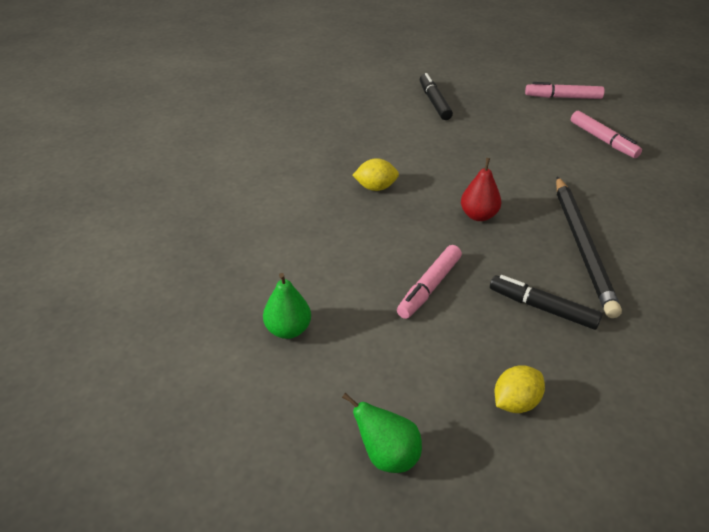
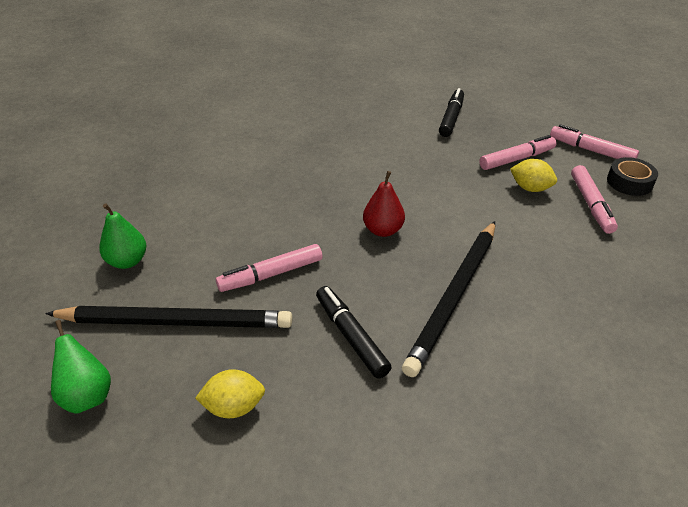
camera: 30 degrees right, 0 degrees up
(375, 187) = (318, 174): yellow lemon -> yellow lemon (530, 188)
(393, 360) = (176, 321): none -> black pencil
(518, 121) = (516, 159): none -> pink marker
(611, 114) = (629, 182): none -> black tape

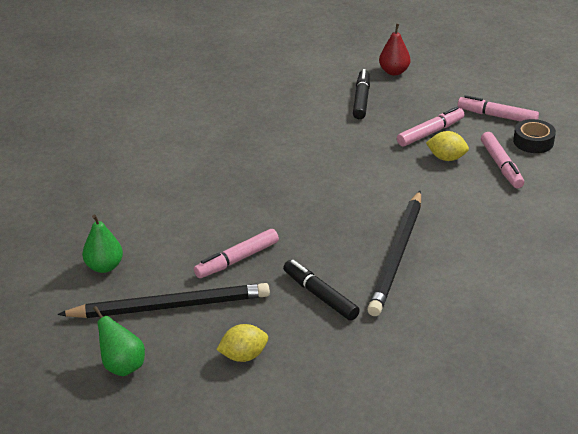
camera: 10 degrees left, 5 degrees down
(383, 230) = (323, 211): red pear -> red pear (394, 72)

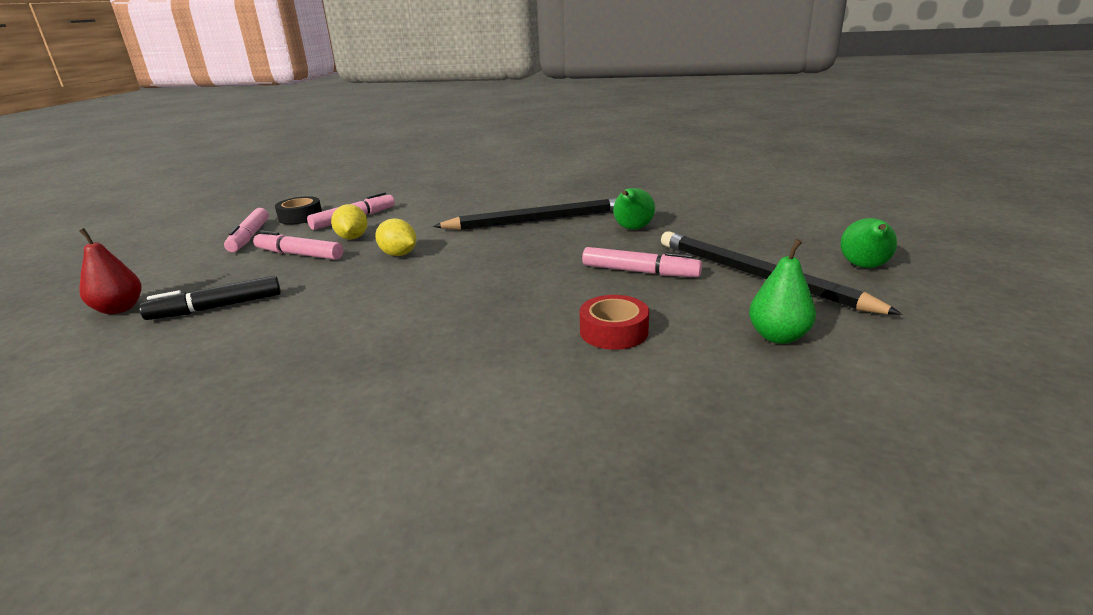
camera: 120 degrees left, 10 degrees down
(177, 215) = (613, 331): none -> red tape
(243, 356) = (749, 232): yellow lemon -> yellow lemon (399, 254)
(320, 296) = (632, 229): black marker -> green pear

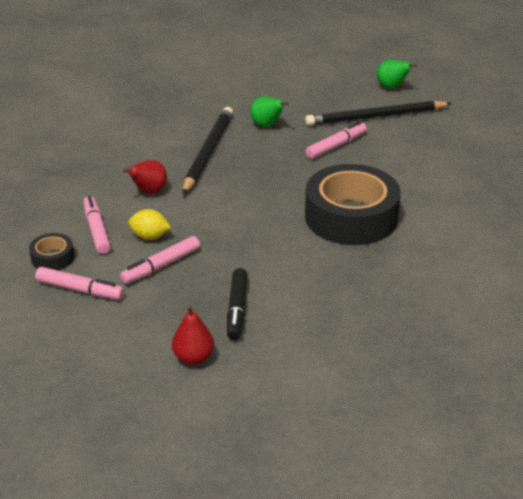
camera: 65 degrees left, 10 degrees up
(399, 254) = (213, 221): yellow lemon -> none
(436, 218) = (149, 191): none -> red pear
(464, 323) = (351, 217): none -> black tape
(613, 331) = (399, 176): red tape -> none
(778, 336) = (439, 138): green pear -> none

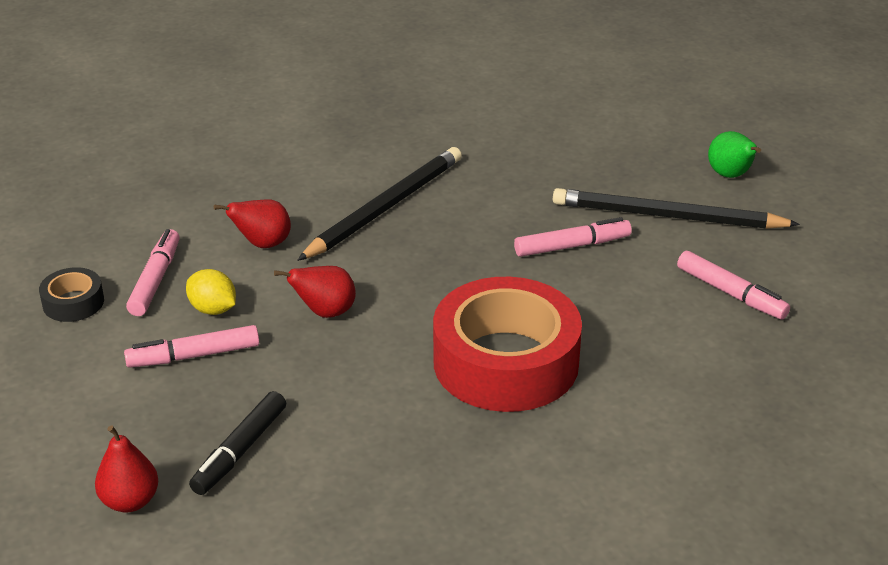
camera: 25 degrees right, 0 degrees up
(79, 289) = (70, 357): pink marker -> pink marker (730, 293)
(222, 219) = (325, 312): none -> red pear
(267, 125) = (498, 189): green pear -> none
(351, 217) = (506, 362): black tape -> red tape

